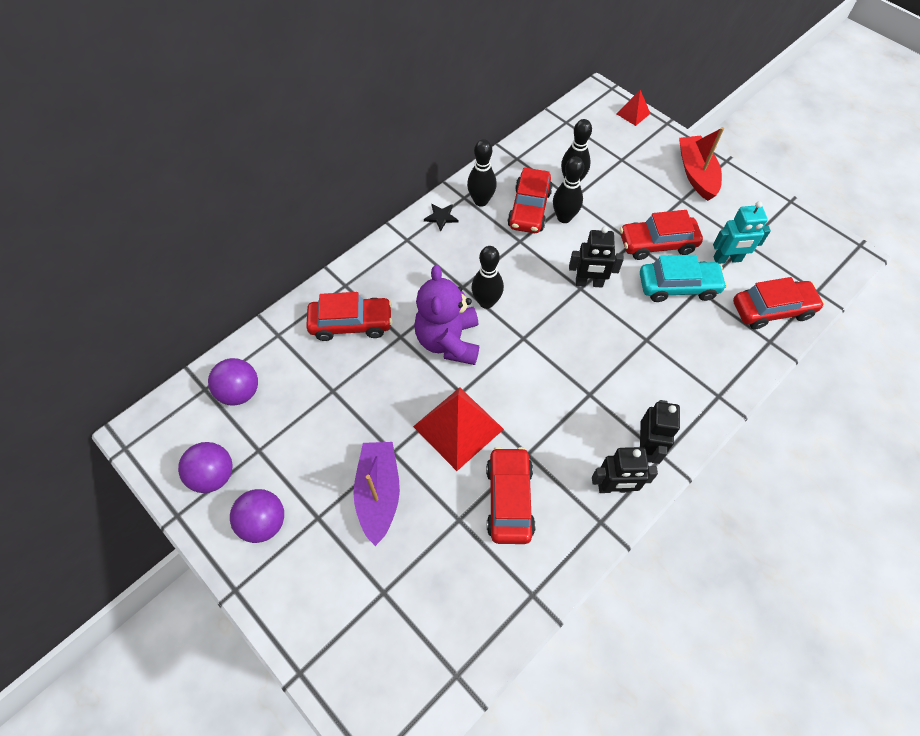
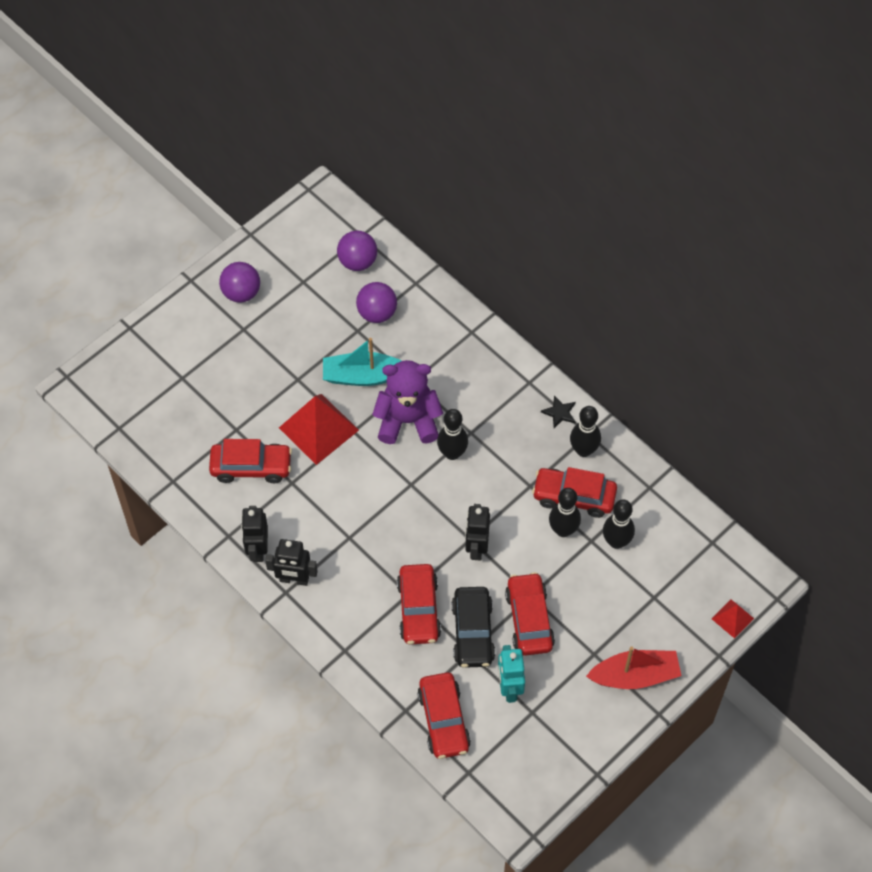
camera: 90 degrees right, 0 degrees up
(214, 475) = (282, 254): purple ball -> purple ball (377, 313)
(351, 324) = (427, 340): red car -> red car (418, 609)
(378, 493) = (261, 370): purple boat -> none
(392, 384) = (363, 376): none -> turquoise boat
(678, 286) = (473, 632): turquoise car -> black car

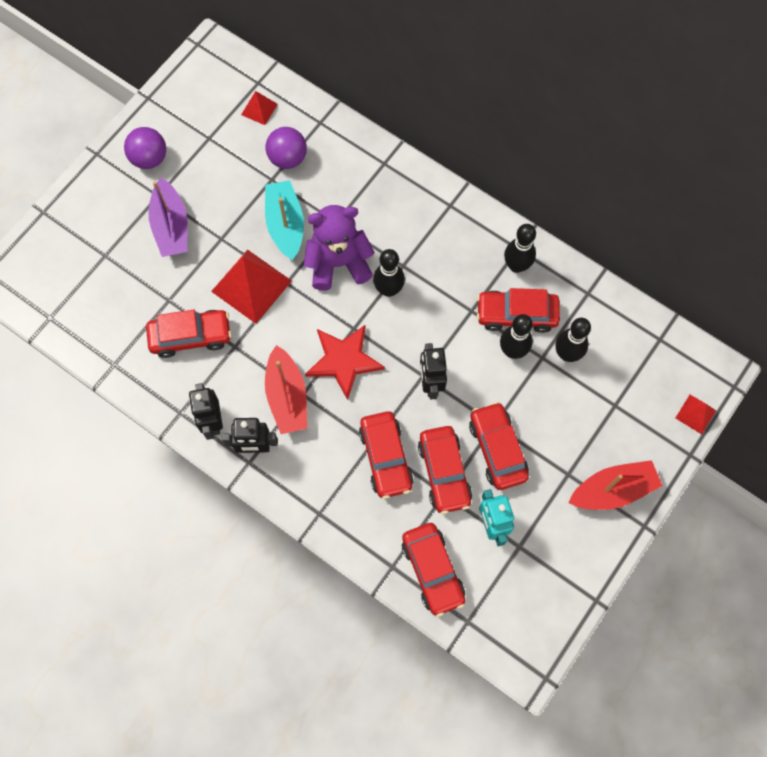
camera: 10 degrees left, 10 degrees up
(251, 361) = (171, 226): none -> purple boat
(334, 537) = (287, 397): none -> red boat
(357, 261) = (259, 109): purple ball -> red pyramid
(363, 376) = (285, 225): turquoise boat -> turquoise boat turned 90 degrees clockwise
(395, 513) = (344, 360): none -> red star
(473, 632) = (444, 472): black car -> red car
(559, 413) = (486, 231): black star -> none

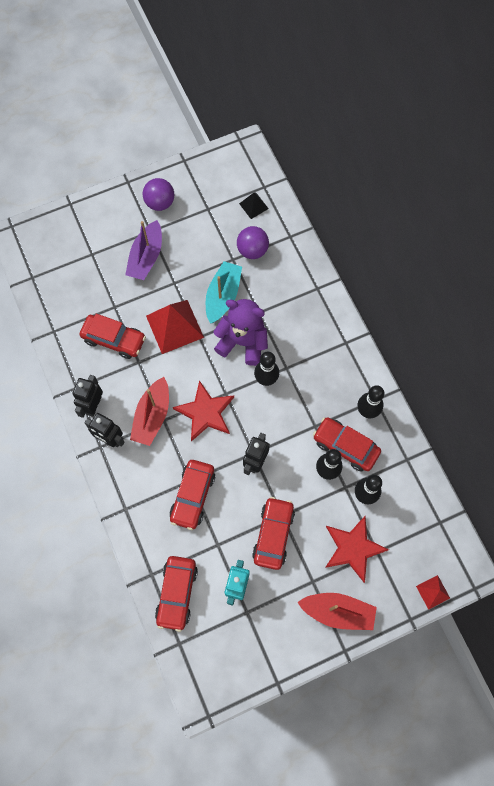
camera: 30 degrees right, 0 degrees up
(259, 109) = (253, 206): red pyramid -> black pyramid
(444, 472) = (226, 529): red car -> none
(589, 415) = (353, 548): none -> red star

